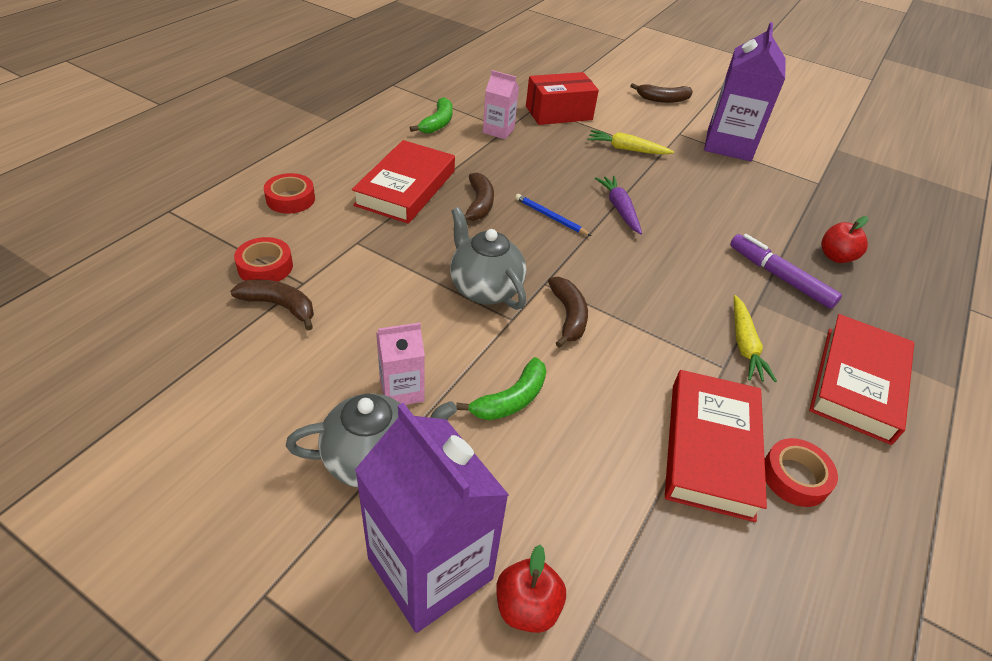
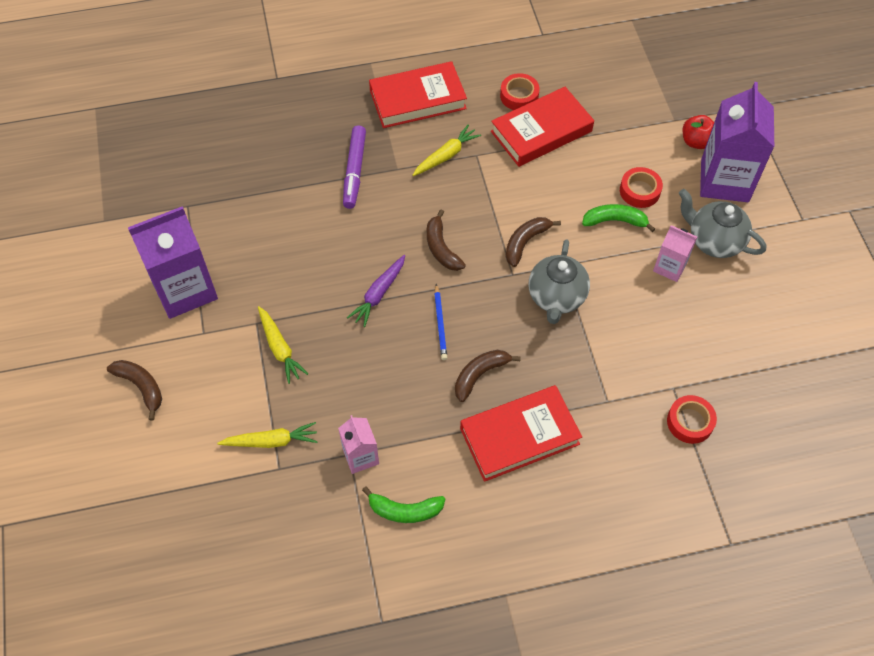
camera: 130 degrees left, 15 degrees up
(280, 306) = (701, 377): brown banana -> brown banana (441, 248)
(290, 199) = (624, 489): red tape -> red tape (639, 191)
(438, 123) = (405, 510): green banana -> green banana turned 150 degrees counterclockwise
(558, 113) = (271, 441): red box -> yellow carrot
(835, 257) = (292, 155): red apple -> none

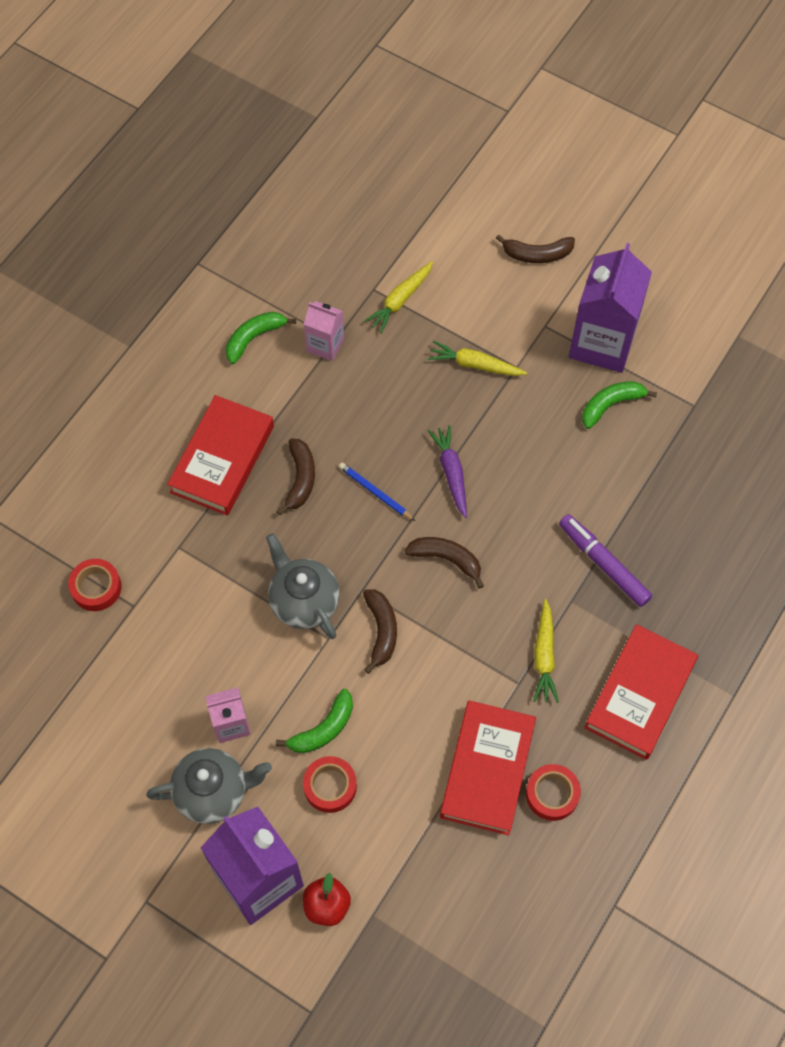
camera: 135 degrees right, 5 degrees up
(233, 248) = (610, 405): none -> green banana

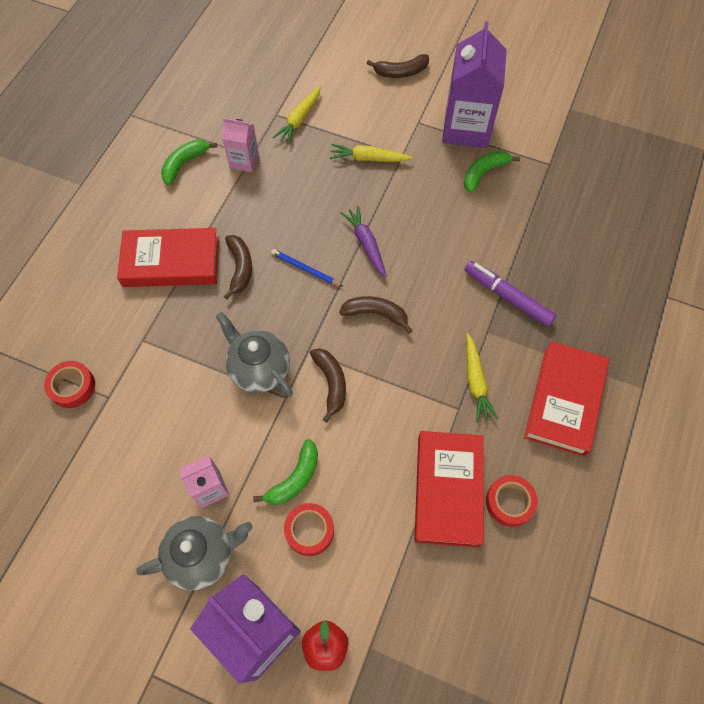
camera: 10 degrees left, 0 degrees up
(222, 459) = (171, 262): red book -> red book turned 75 degrees clockwise

